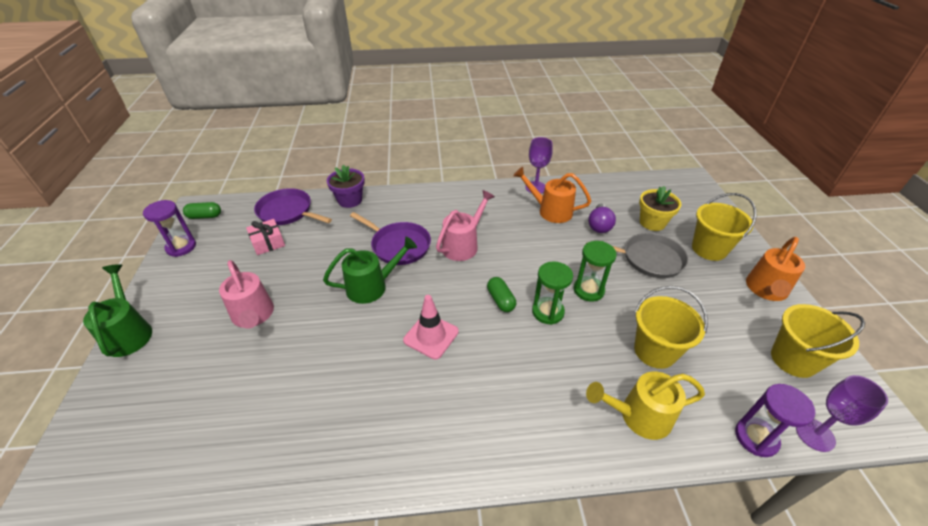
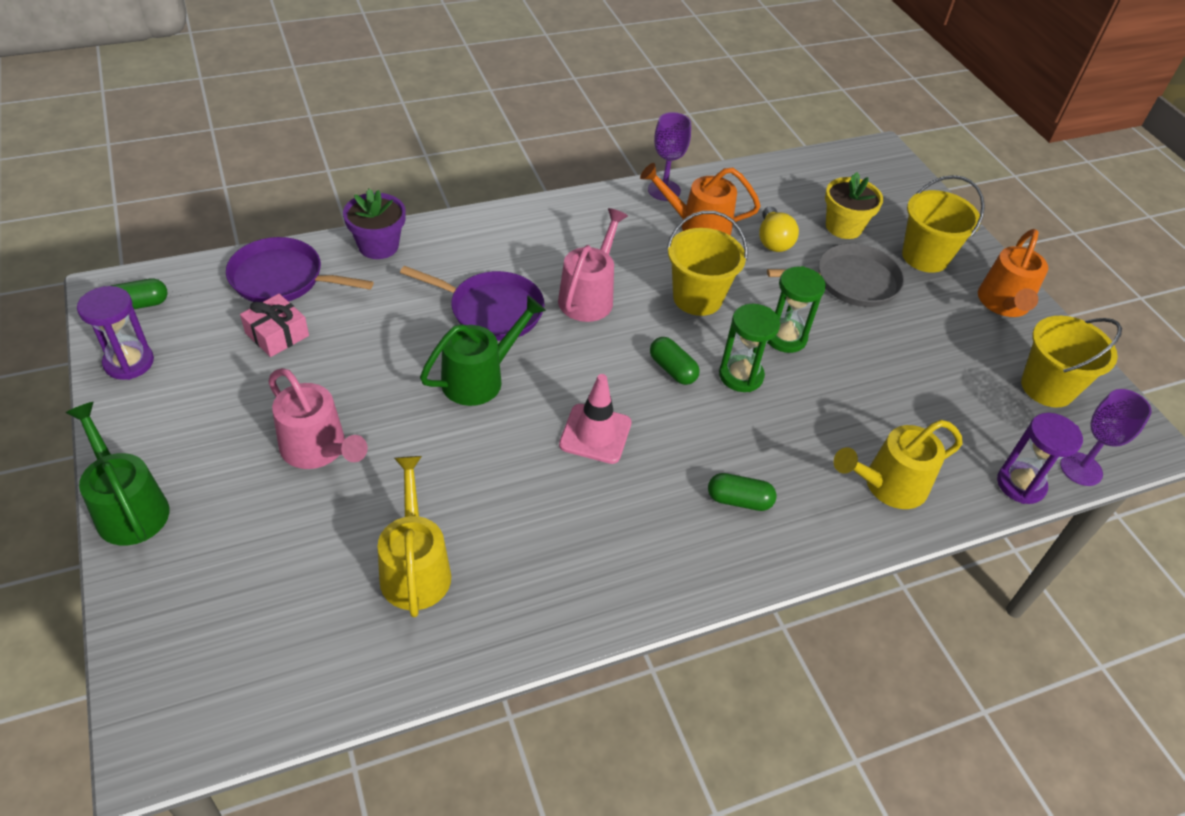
camera: 20 degrees left, 5 degrees up
(271, 408) = (415, 567): none -> yellow watering can
(516, 405) = (739, 500): none -> green capsule
(599, 225) = (773, 241): purple light bulb -> yellow light bulb
(655, 351) = (888, 404): yellow bucket -> yellow bucket (697, 298)

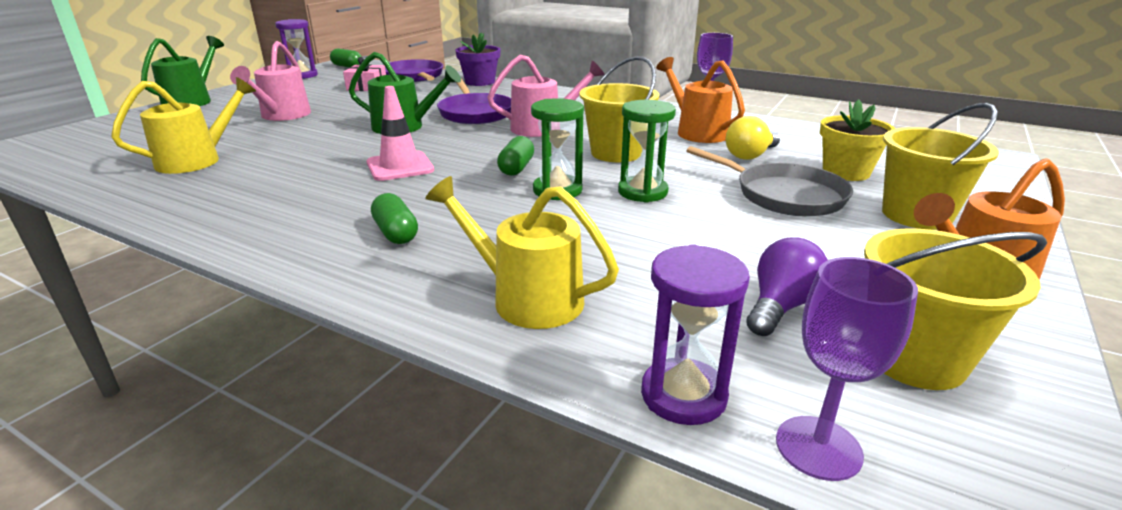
camera: 55 degrees right, 20 degrees down
(975, 393) = (781, 306): none -> purple light bulb

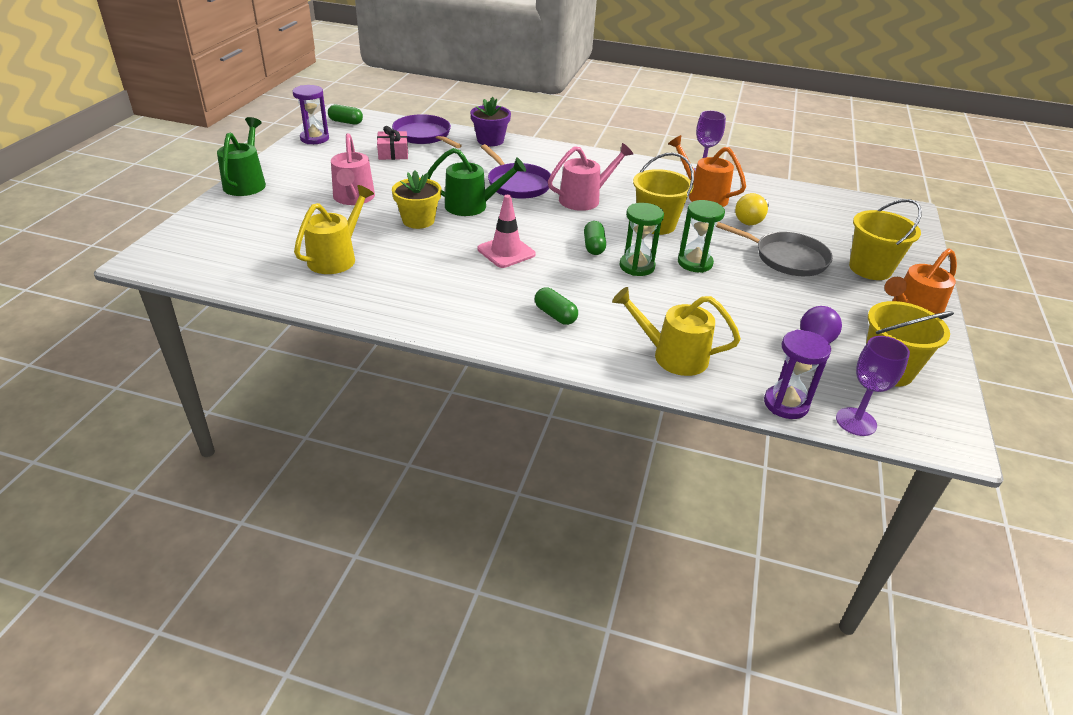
camera: 15 degrees left, 10 degrees up
(846, 172) = (818, 232): yellow flower pot -> yellow flower pot (418, 220)

